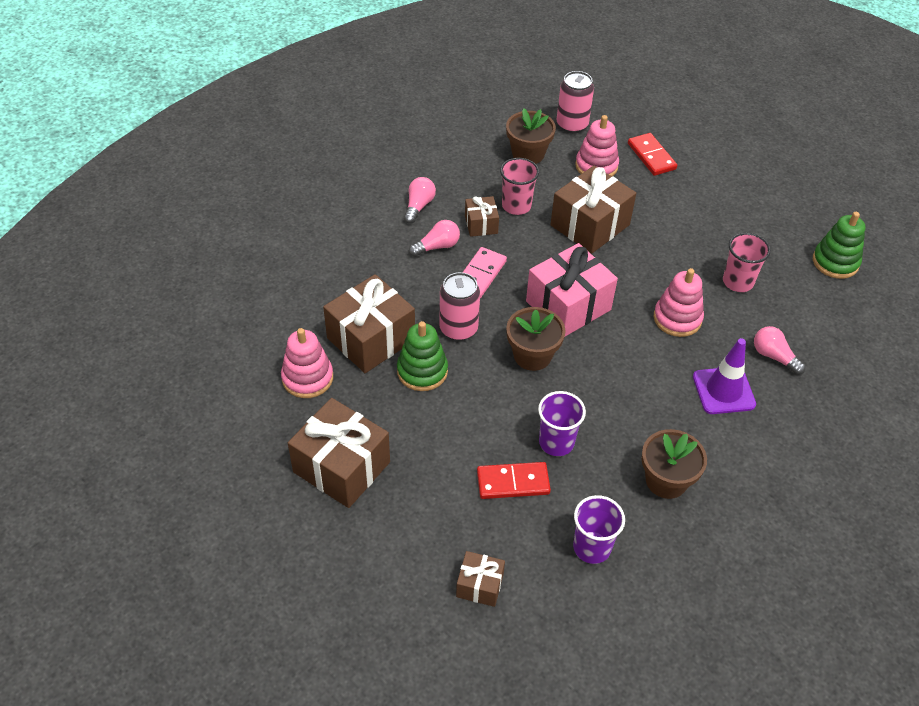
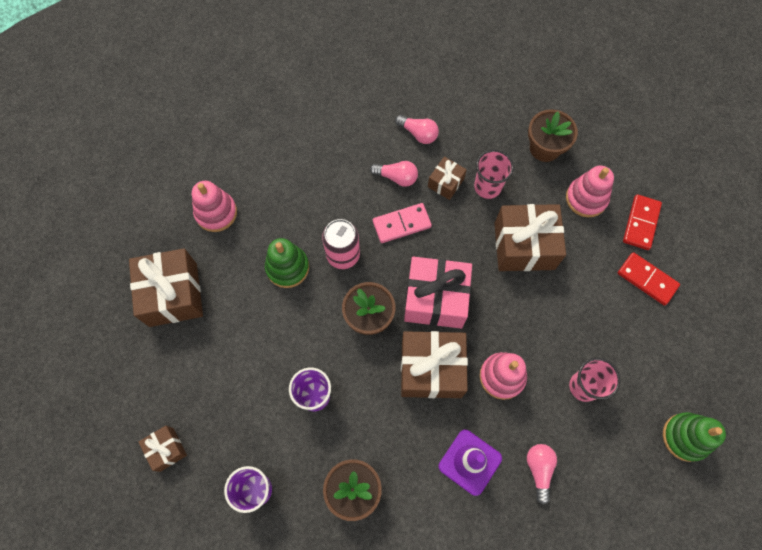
camera: 45 degrees right, 20 degrees up
(371, 339) = (281, 216): brown gift -> brown gift (431, 369)
(418, 206) = (418, 134): pink light bulb -> pink light bulb turned 60 degrees clockwise
(513, 482) = (258, 399): red domino -> red domino (647, 279)
(572, 125) = (608, 147): pink can -> none

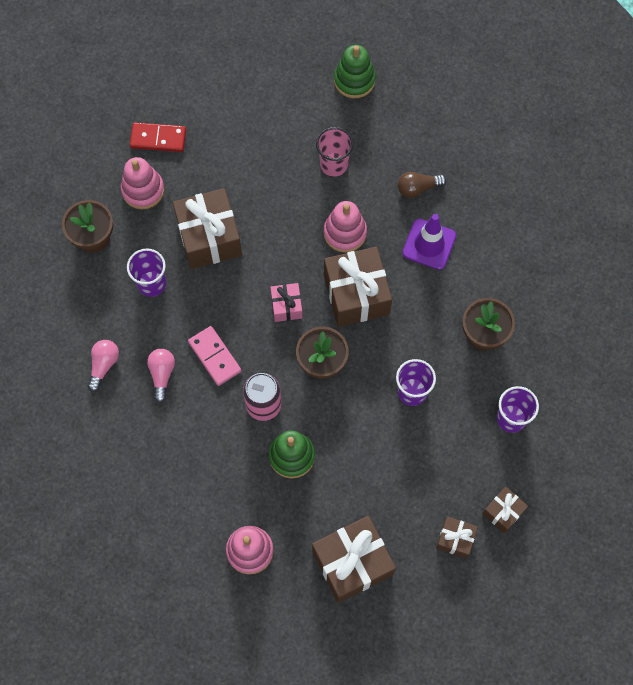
camera: 105 degrees left, 0 degrees up
(435, 299) = (286, 306): pink gift -> pink gift, size x0.52
(445, 183) = (157, 325): brown gift -> brown gift (455, 539)
(487, 187) = (152, 283): pink cup -> purple cup
(539, 470) = (418, 188): pink light bulb -> brown light bulb
(647, 279) = (216, 126): red domino -> none

